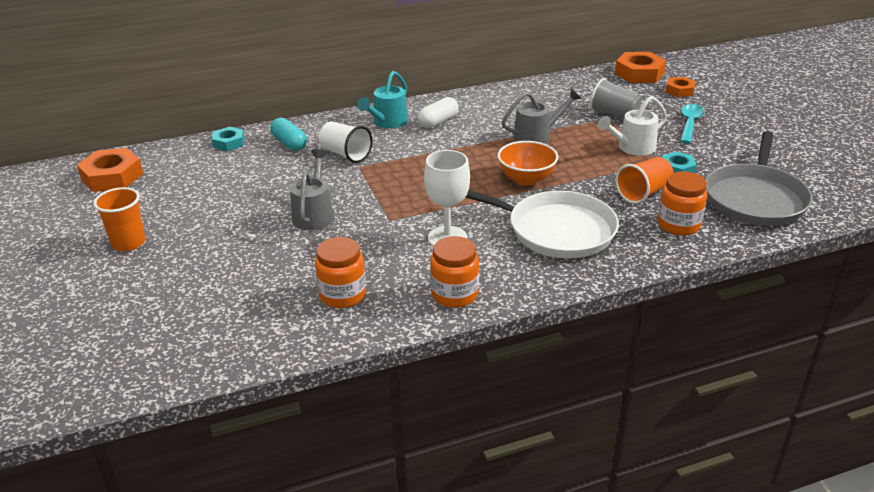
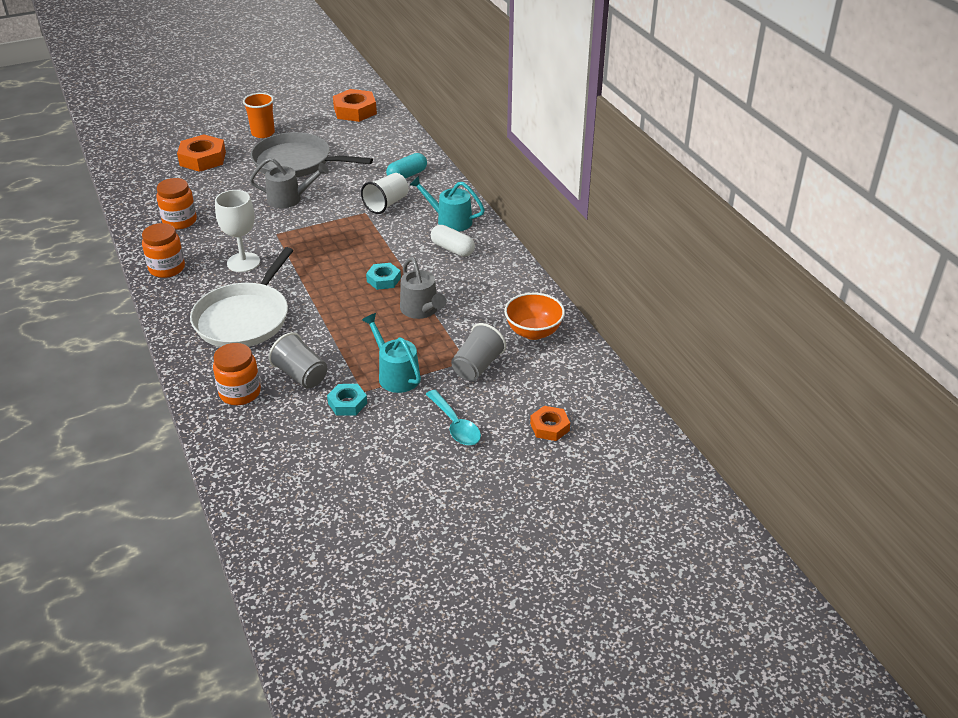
camera: 85 degrees right, 5 degrees up
(229, 143) = (408, 148): turquoise nut -> turquoise nut (383, 280)
(526, 179) = (335, 303): orange bowl -> orange bowl (533, 332)
(632, 148) = (395, 374): white watering can -> turquoise watering can
(639, 73) = (598, 395): orange nut -> orange nut (203, 159)
(643, 193) = (301, 375): orange cup -> grey cup
(690, 124) = (455, 425): turquoise spoon -> turquoise spoon turned 45 degrees clockwise
(755, 198) = (280, 454): grey pan -> grey pan (296, 162)

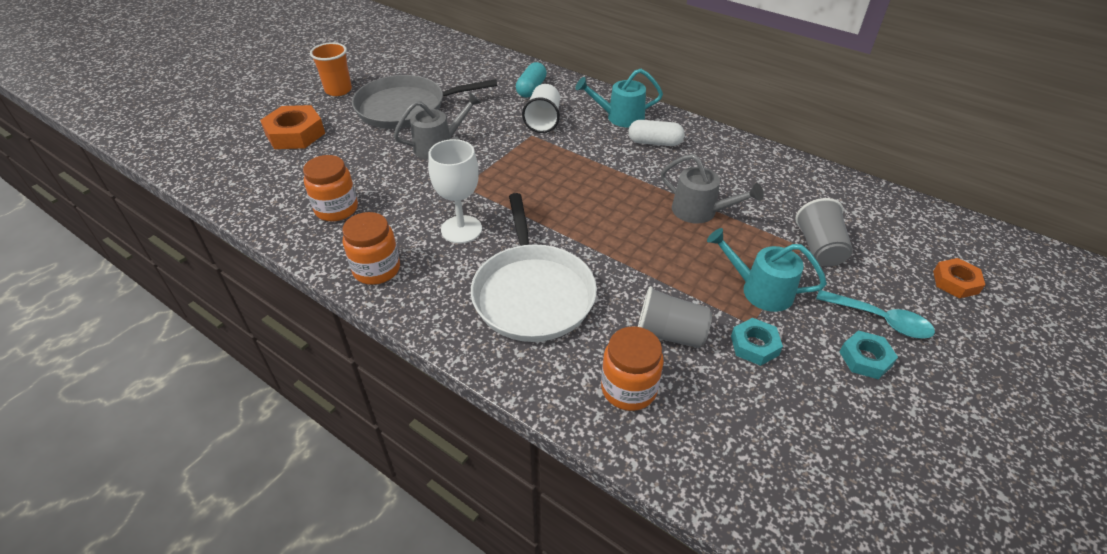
camera: 30 degrees left, 5 degrees up
(355, 111) = (413, 46): orange nut -> none
(383, 280) = (628, 194): turquoise nut -> turquoise nut (865, 358)
(533, 332) = (820, 194): orange bowl -> none

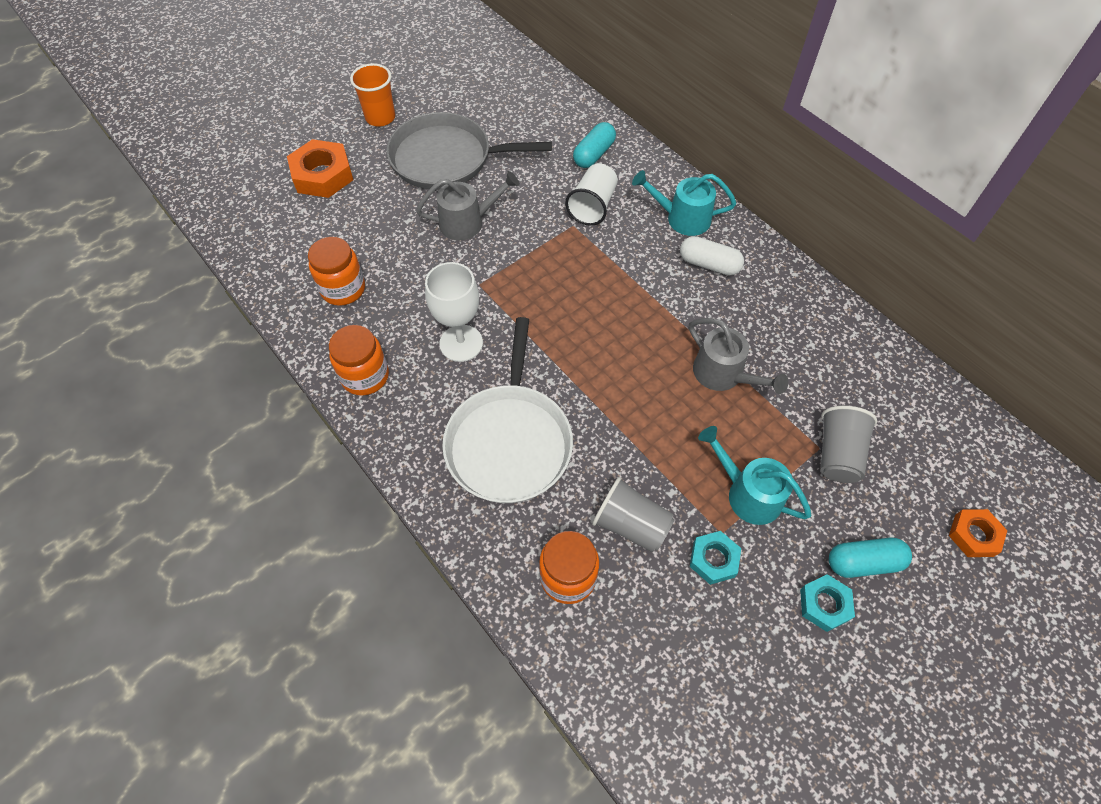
camera: 15 degrees right, 15 degrees up
(880, 320) = (863, 562): turquoise spoon -> turquoise capsule

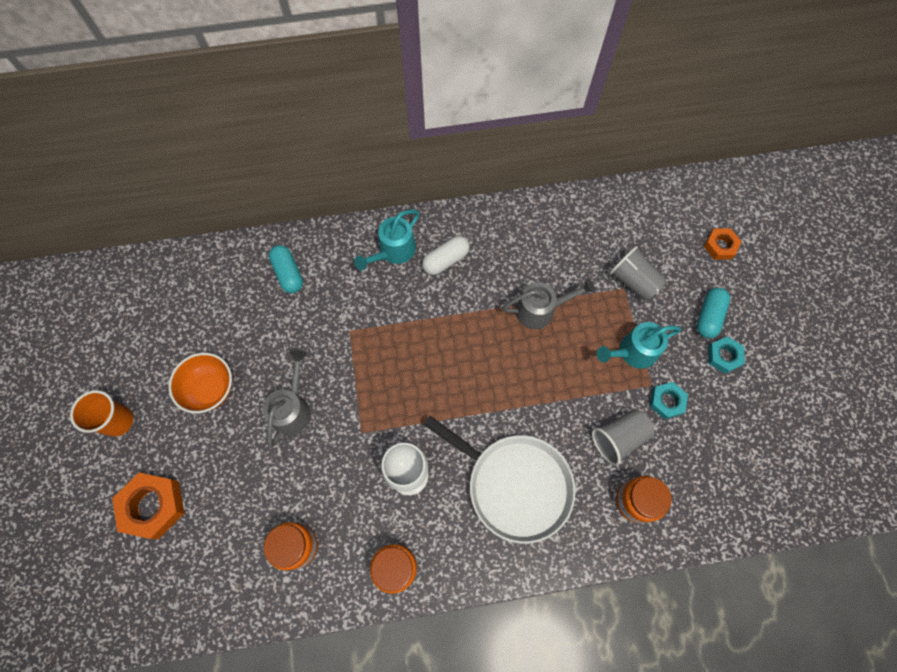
camera: 60 degrees left, 10 degrees up
(446, 158) = (210, 389): grey pan -> orange bowl
(592, 206) = (340, 306): white cup -> none

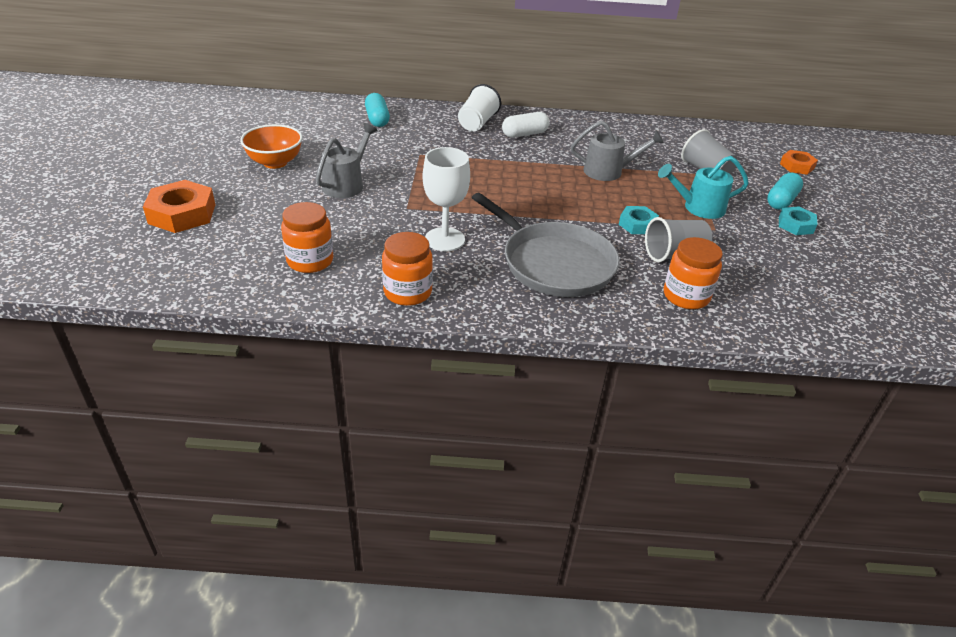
camera: 10 degrees right, 30 degrees down
(118, 421) = (181, 165): orange cup -> none
(393, 251) = (477, 123): turquoise watering can -> white cup
(514, 484) = (554, 263): white pan -> grey pan
(666, 401) = (730, 241): turquoise nut -> turquoise nut (637, 224)

